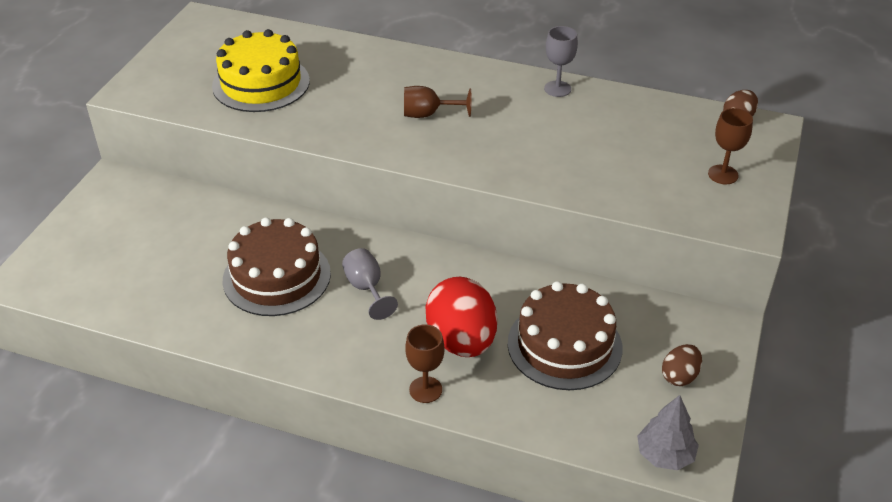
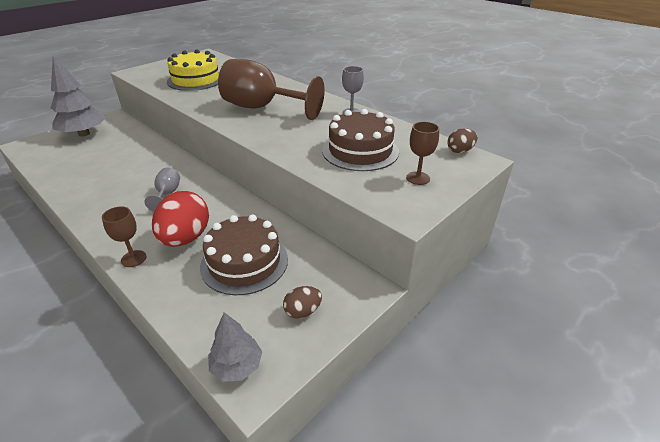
camera: 25 degrees right, 5 degrees down
(102, 228) = (84, 134): none -> grey tree
(276, 276) = (131, 175): brown cake -> brown cake (360, 151)
(428, 114) = (262, 108): brown goblet -> brown goblet, size x2.22

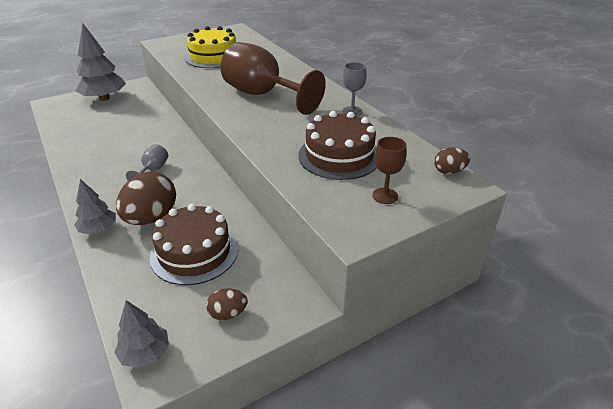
camera: 15 degrees right, 0 degrees up
(133, 258) = (98, 229): brown goblet -> grey tree
(185, 238) = (151, 218): red egg -> brown egg

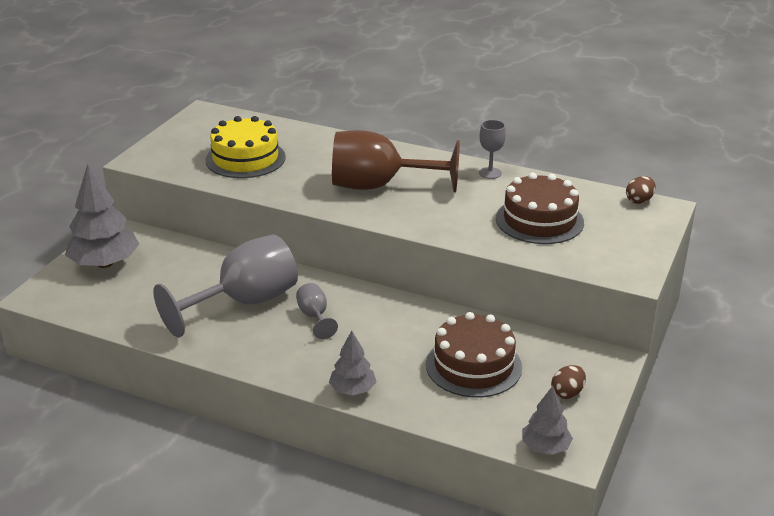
camera: 35 degrees left, 5 degrees down
(131, 145) = (244, 303): none -> grey goblet
(151, 218) = (388, 358): brown egg -> none
(385, 196) = (618, 239): brown goblet -> none

